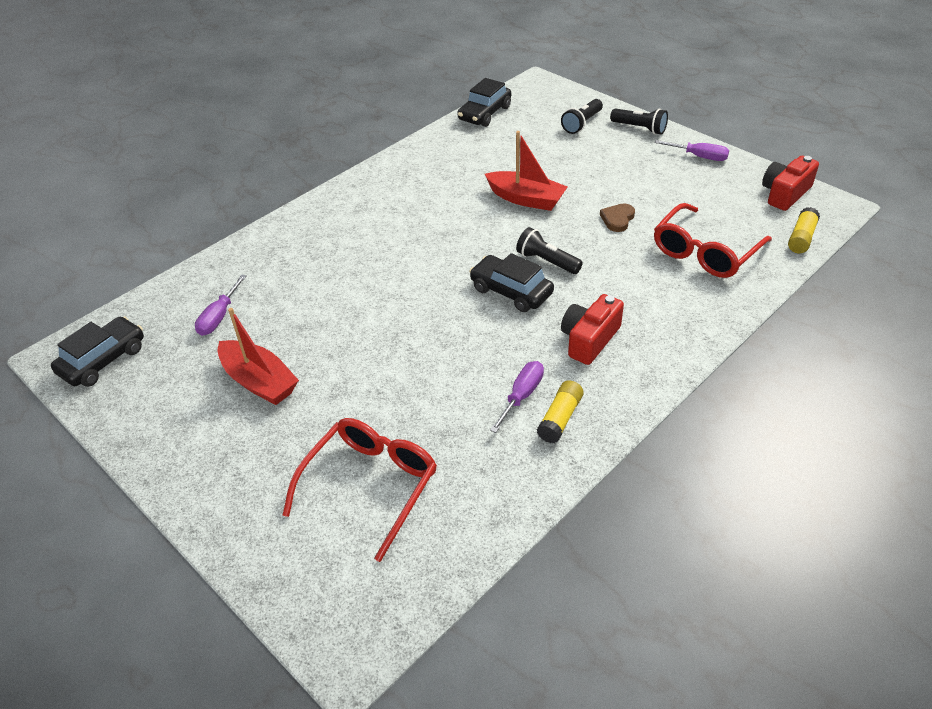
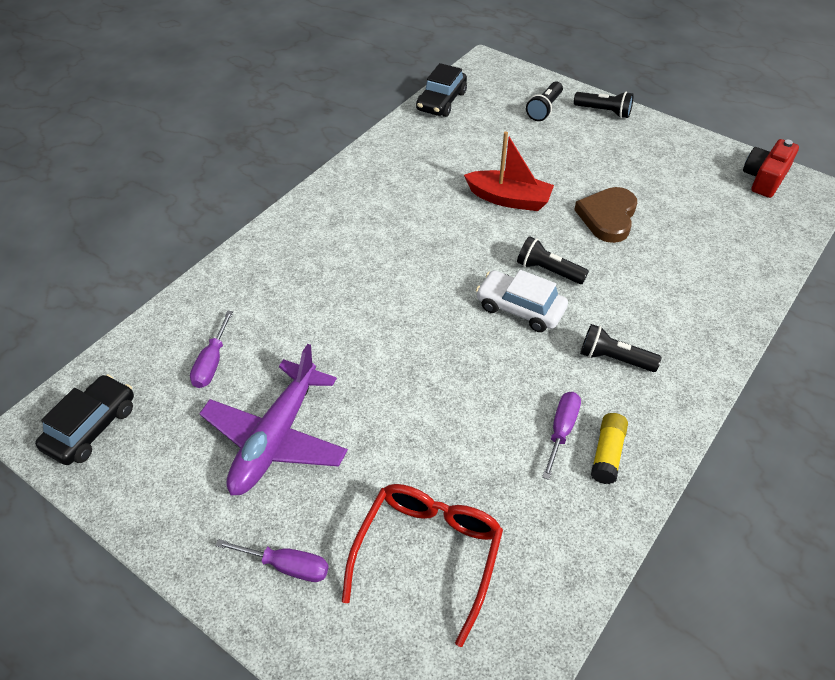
camera: 10 degrees left, 5 degrees up
(259, 382) = (275, 439): red boat -> purple plane
(511, 291) = (520, 308): black car -> white car
(589, 339) = (614, 359): red camera -> black flashlight
(617, 219) = (608, 217): brown heart -> brown heart, size x1.72
(699, 157) = (671, 141): purple screwdriver -> purple screwdriver (287, 566)
(705, 252) = (704, 249): red glasses -> none
(801, 238) = (793, 227): yellow glue stick -> none

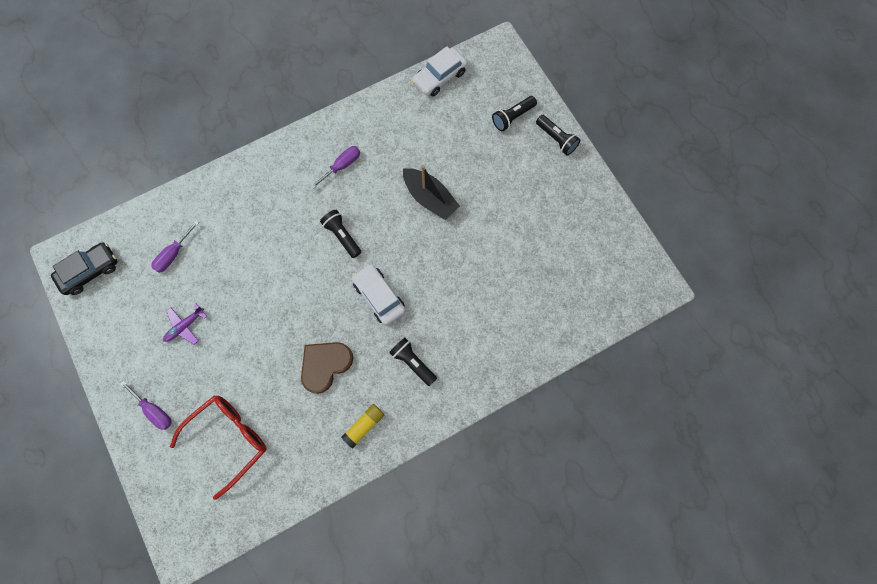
camera: 25 degrees right, 25 degrees up
(275, 439) = (185, 326): purple plane -> purple plane, size x0.47
(441, 101) = (439, 77): black car -> white car
(509, 199) = (430, 198): red boat -> black boat
(548, 271) = (416, 274): black flashlight -> black flashlight (342, 236)
(561, 430) = (348, 397): purple screwdriver -> purple screwdriver (342, 166)
(608, 217) = (488, 245): brown heart -> brown heart (325, 365)
(764, 178) = (629, 258): red camera -> none

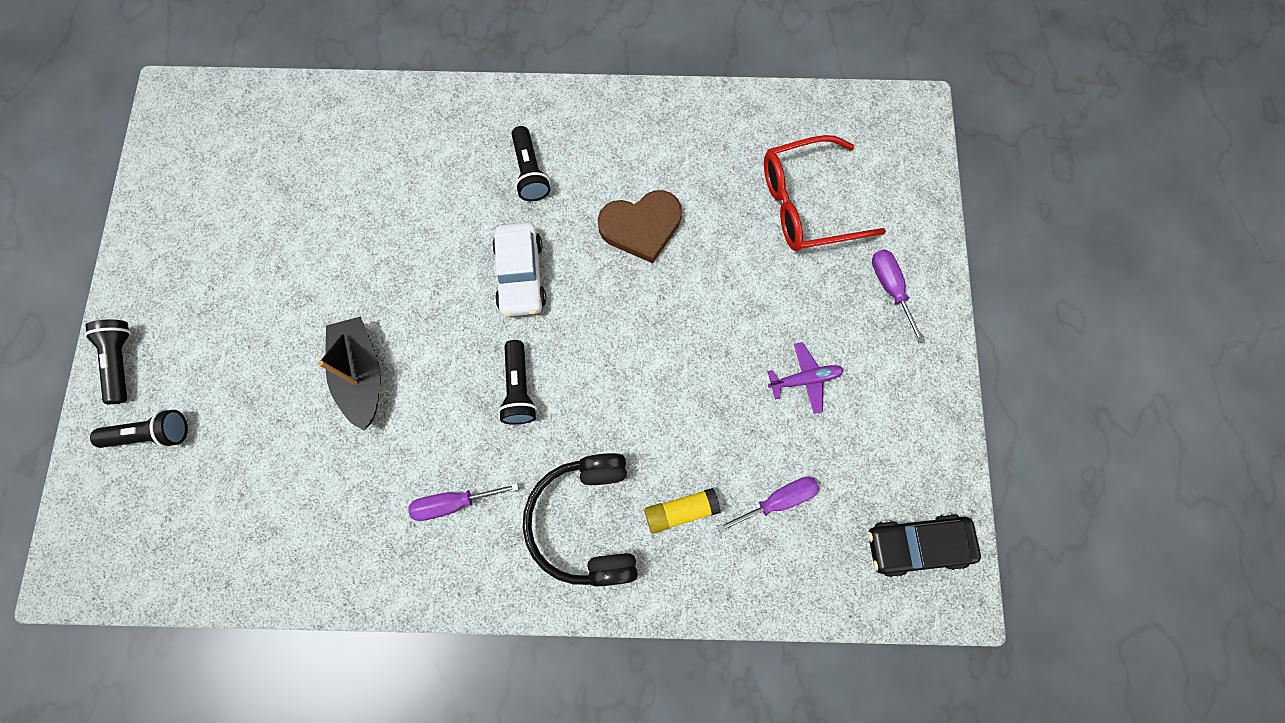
camera: 150 degrees left, 0 degrees up
(269, 192) = (586, 522): none -> black headphones
(364, 425) = (633, 133): yellow glue stick -> yellow glue stick (681, 511)
(439, 77) = (201, 575): white car -> none

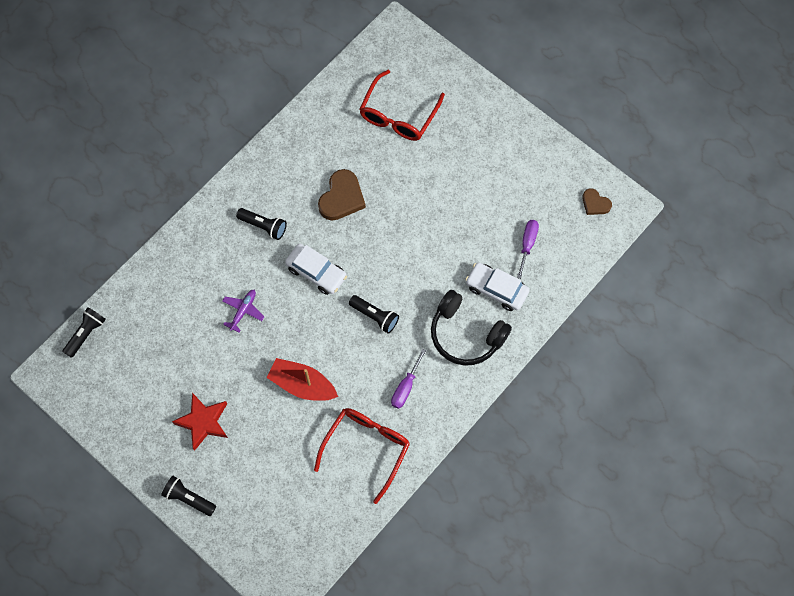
camera: 50 degrees left, 5 degrees down
(151, 434) = (244, 507): black flashlight -> black flashlight (86, 334)
(230, 302) = (203, 422): none -> red star
(333, 520) = (366, 448): none -> red glasses
(362, 375) = (302, 384): black boat -> red boat
(681, 511) = (496, 289): yellow glue stick -> white car
(805, 379) = (482, 187): purple plane -> purple plane (243, 311)
(890, 288) = (472, 115): purple screwdriver -> none
(916, 545) = (595, 203): black car -> brown heart

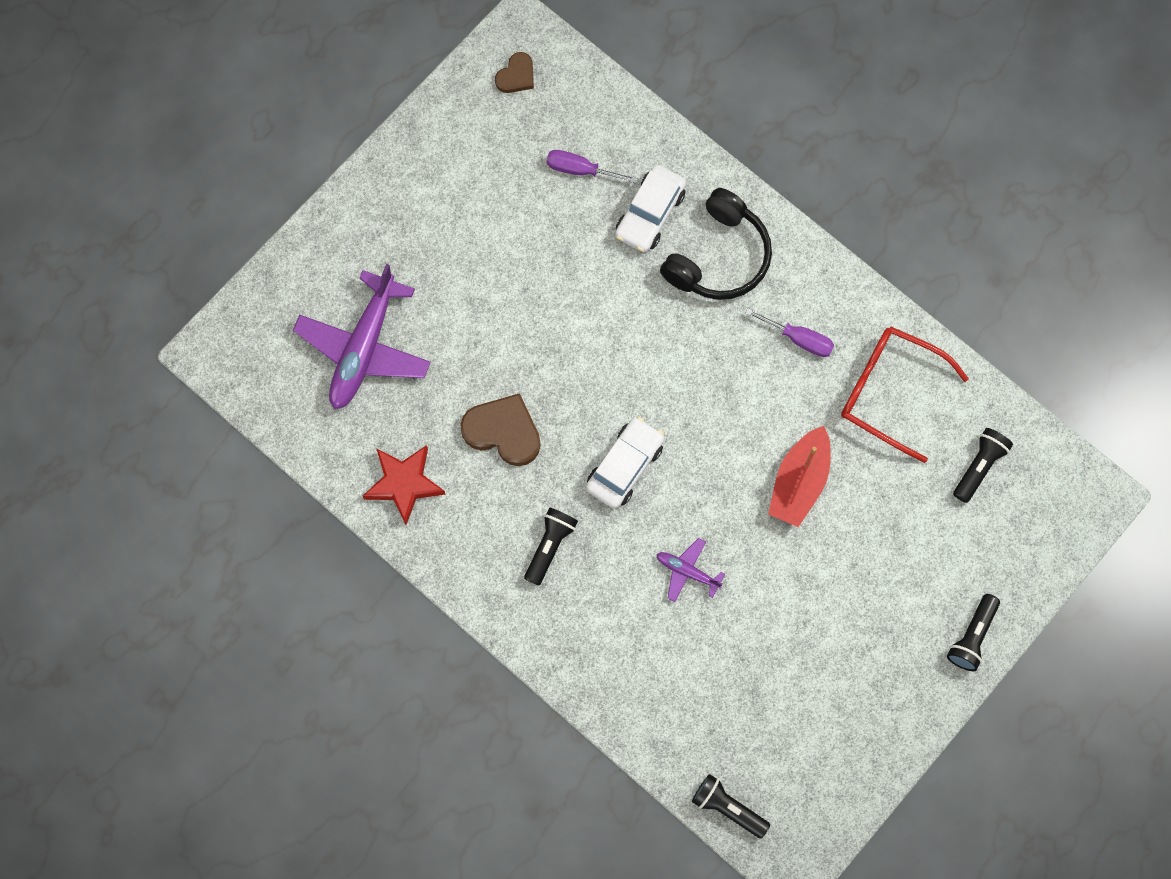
camera: 90 degrees left, 5 degrees up
(203, 422) = (860, 622): red star -> red star (404, 484)
(375, 316) = (693, 382): black flashlight -> black flashlight (979, 467)
(398, 115) = (364, 348): red glasses -> purple plane

